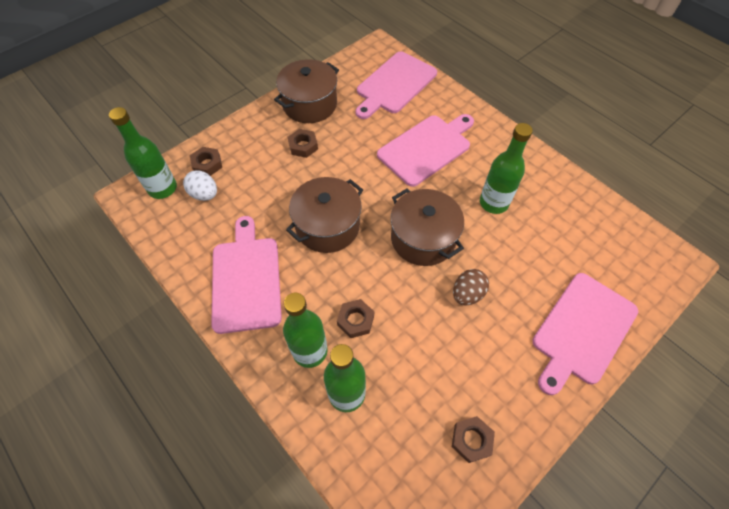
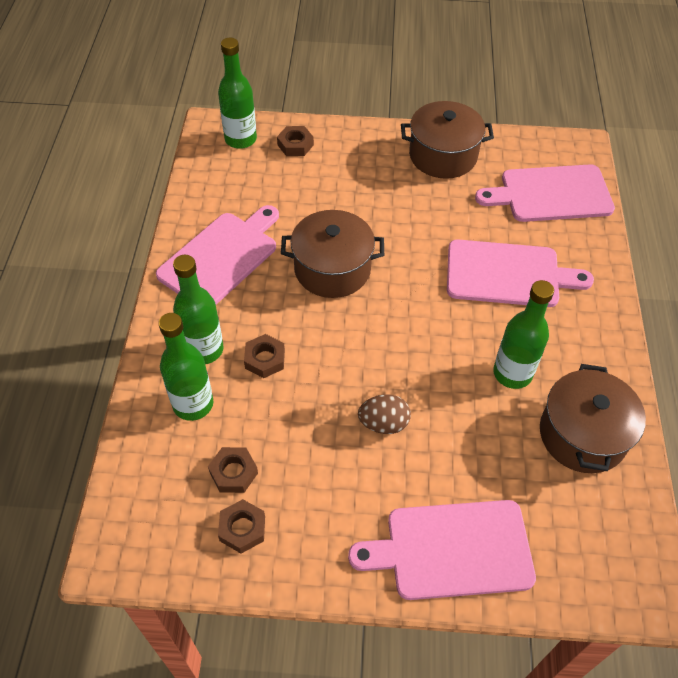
camera: 45 degrees right, 5 degrees down
(204, 194) = (266, 167): white egg -> none
(303, 146) = (392, 187): brown nut -> brown nut (233, 472)
(423, 238) = (402, 346): brown pot -> brown pot (582, 434)

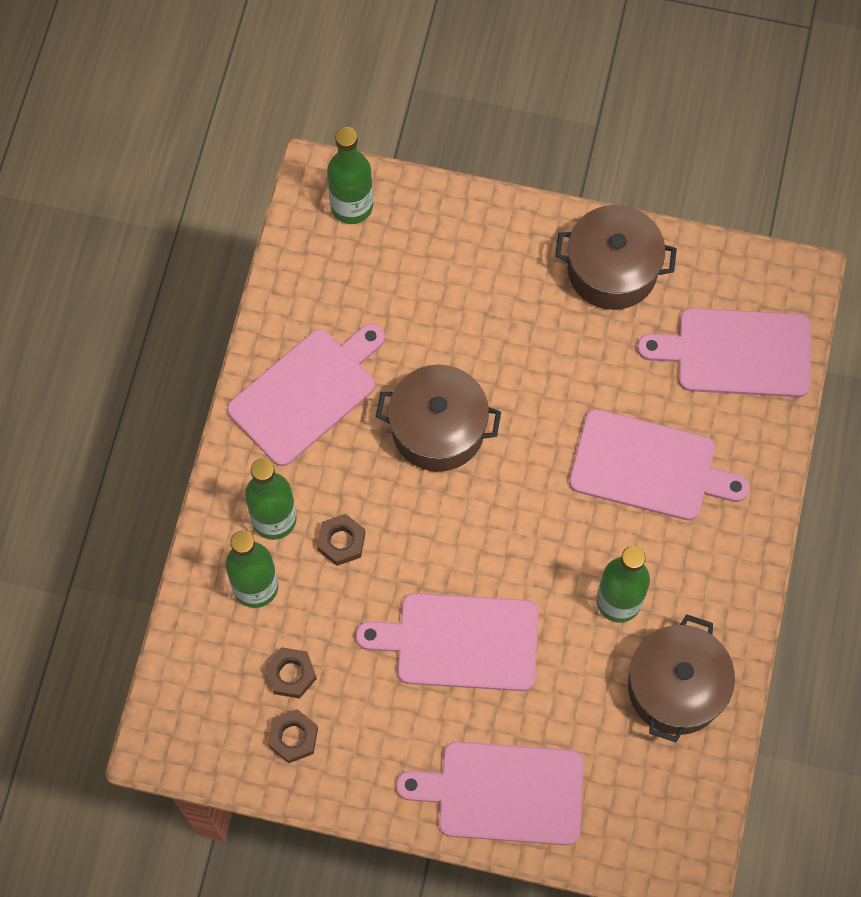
camera: 10 degrees right, 15 degrees up
(295, 145) = (422, 225): brown nut -> none
(383, 423) = (460, 641): brown egg -> pink cutting board

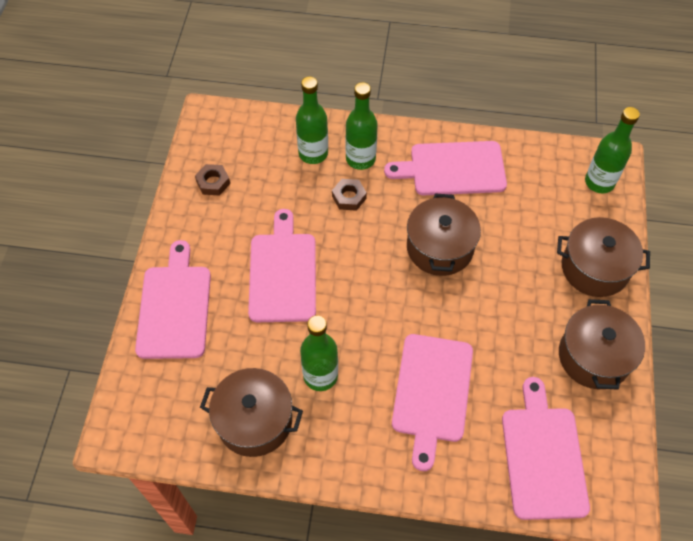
camera: 85 degrees right, 10 degrees down
(291, 674) = (255, 177): brown nut -> none
(307, 393) = (453, 169): pink cutting board -> pink cutting board turned 135 degrees clockwise
(486, 241) = (595, 268): none -> brown pot

